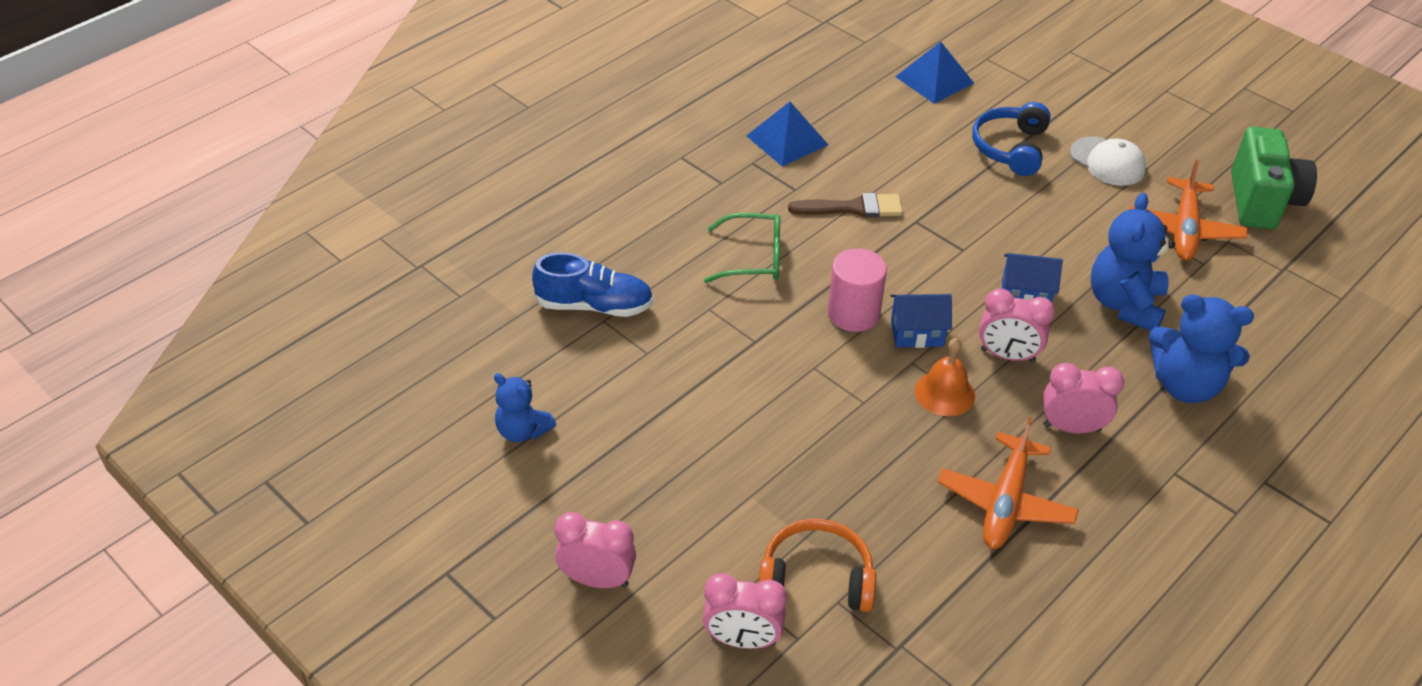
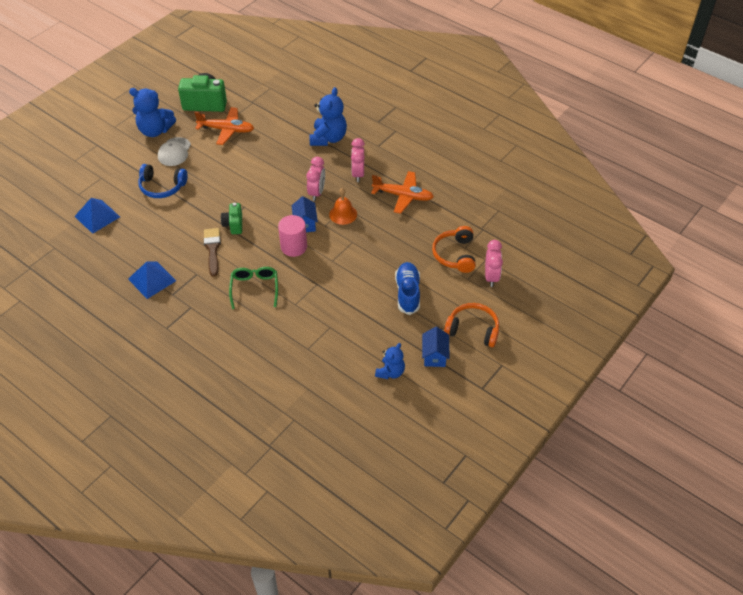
camera: 95 degrees left, 5 degrees up
(594, 306) = (297, 354): blue shoe -> blue shoe (407, 293)
(597, 580) = (473, 330): pink clock -> orange headphones
(914, 235) = (233, 225): none -> green camera
(1025, 294) = (275, 185): blue house -> blue house (434, 355)
(1107, 162) = (174, 152): white cap -> white cap turned 150 degrees clockwise
(1124, 304) = (279, 153): blue teddy bear -> blue teddy bear (155, 130)

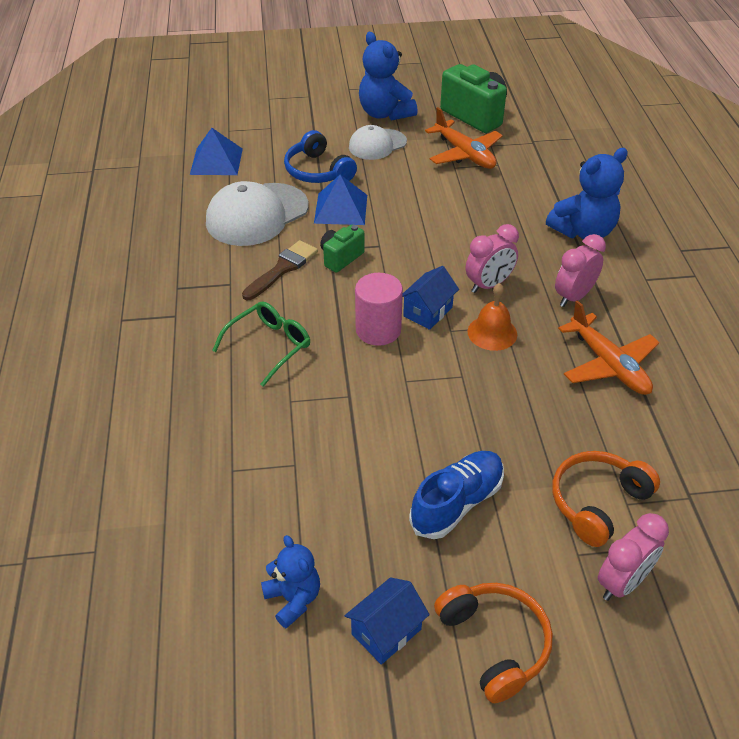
camera: 45 degrees right, 5 degrees down
(152, 279) = (179, 258): blue pyramid -> blue pyramid (341, 209)
(162, 231) = (257, 215): none -> white cap
(390, 372) = (293, 599): blue teddy bear -> blue teddy bear turned 105 degrees counterclockwise

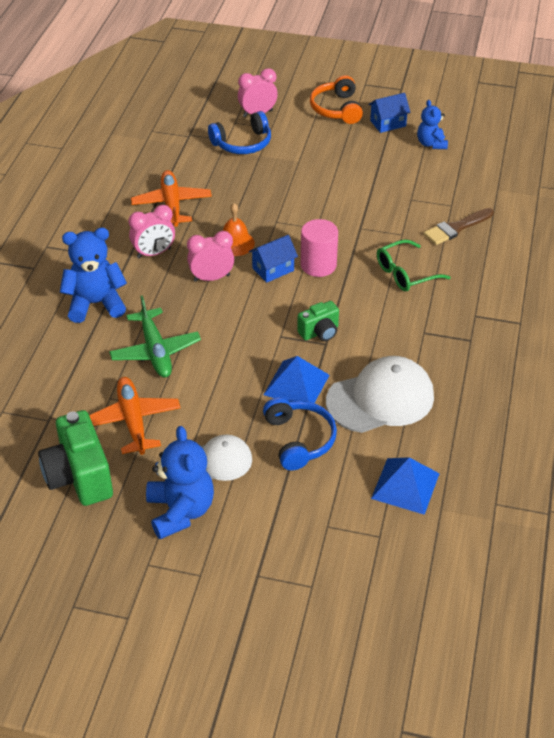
camera: 160 degrees left, 0 degrees up
(282, 269) = (374, 335): brown brush -> brown brush (456, 228)
(457, 503) = (322, 160): blue shoe -> none
(489, 205) = (155, 351): none -> green plane
(597, 502) = (242, 143): orange headphones -> blue headphones

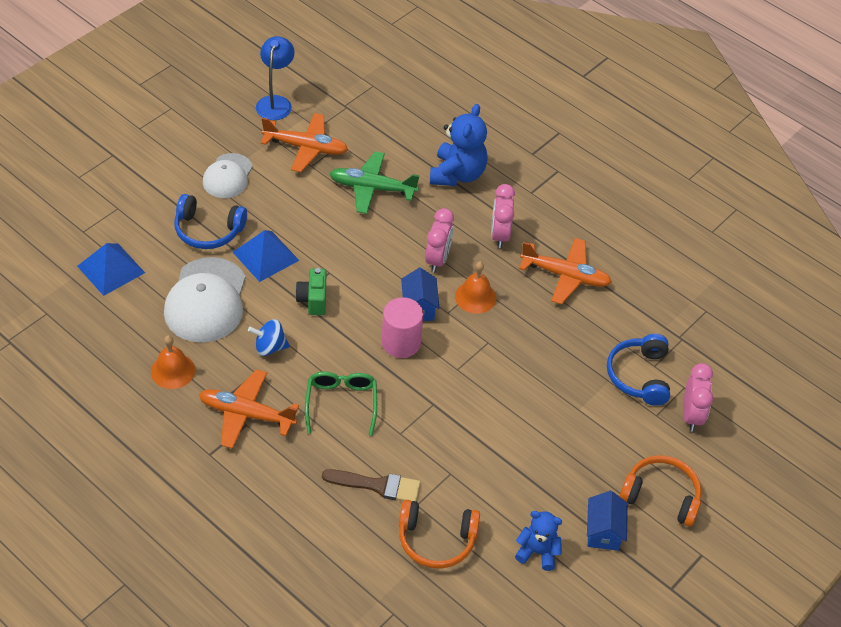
camera: 115 degrees right, 5 degrees up
(79, 477) = (275, 102): green camera -> blue lamp
(180, 511) = (200, 139): blue teddy bear -> none
(391, 336) = (269, 347): none -> blue spinning top
(456, 228) = (377, 485): brown brush -> brown brush turned 105 degrees clockwise
(466, 319) = (246, 414): none -> orange plane
(468, 187) = (436, 540): none -> orange headphones
(470, 382) = (173, 371): none -> orange bell

